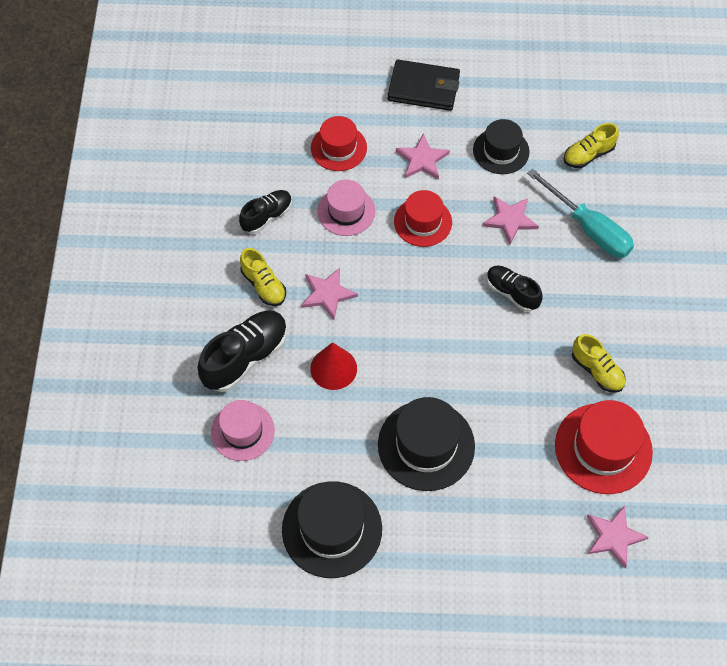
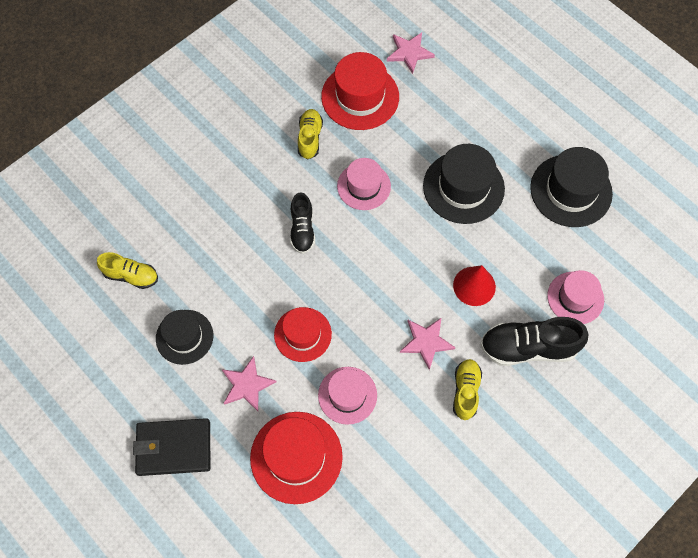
camera: 135 degrees left, 5 degrees up
(267, 216) = (410, 448): black shoe -> none
(338, 148) = (296, 457): red hat -> red hat, size x1.52
(424, 88) = (173, 448): black wallet -> black wallet turned 60 degrees counterclockwise
(507, 370) = (364, 186): none -> pink hat
(510, 220) = (242, 279): pink star -> none
(589, 228) = (200, 225): turquoise screwdriver -> none

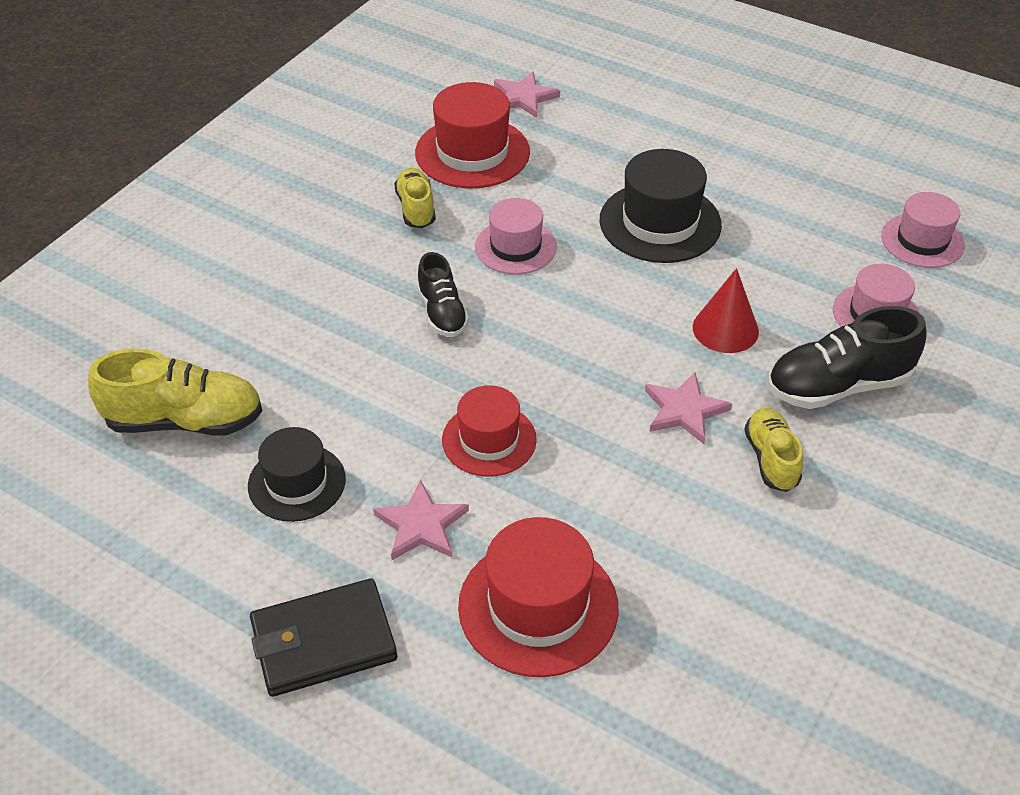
camera: 15 degrees left, 20 degrees down
(131, 275) = (185, 421): yellow shoe -> yellow shoe, size x1.63
(347, 395) = (590, 503): pink hat -> pink hat (922, 241)
(571, 190) = (810, 199): black hat -> none

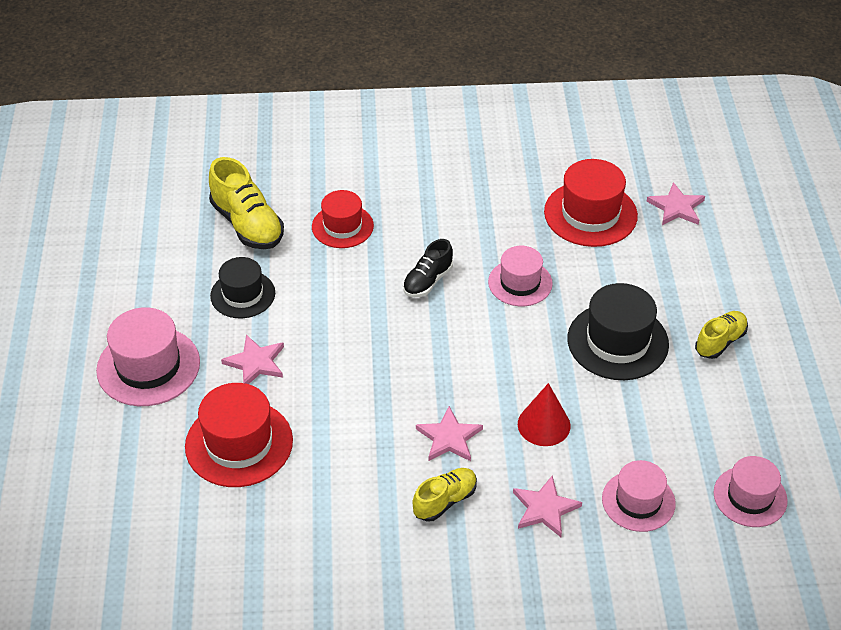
camera: 55 degrees right, 0 degrees up
(323, 642) = (148, 366): black wallet -> pink hat
(416, 208) = (508, 218): yellow shoe -> yellow shoe (720, 342)
(489, 440) = (343, 358): red hat -> red hat (342, 226)
(838, 386) = (545, 508): black shoe -> pink star

